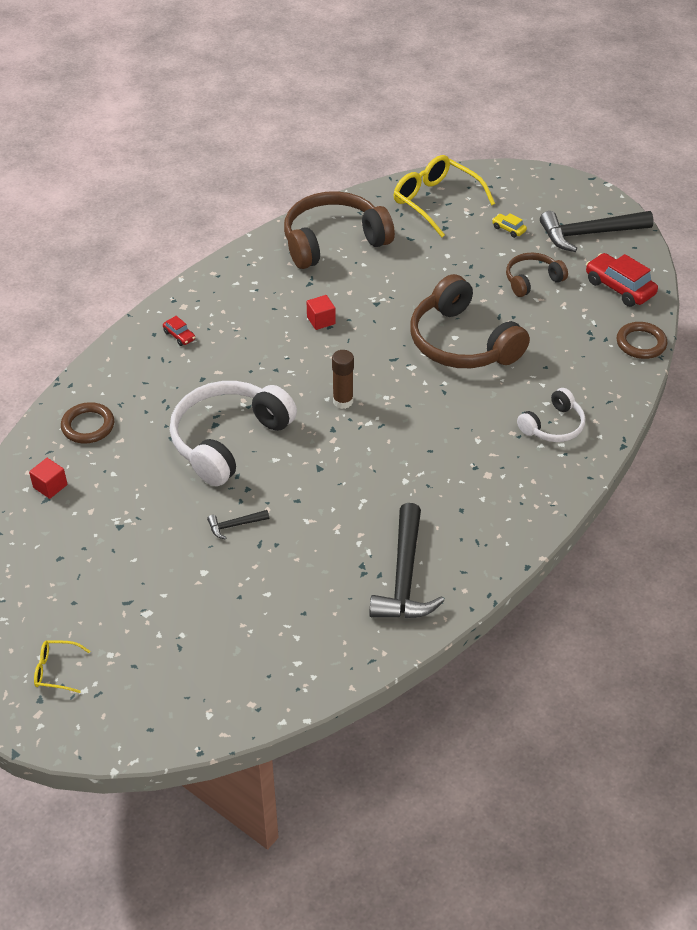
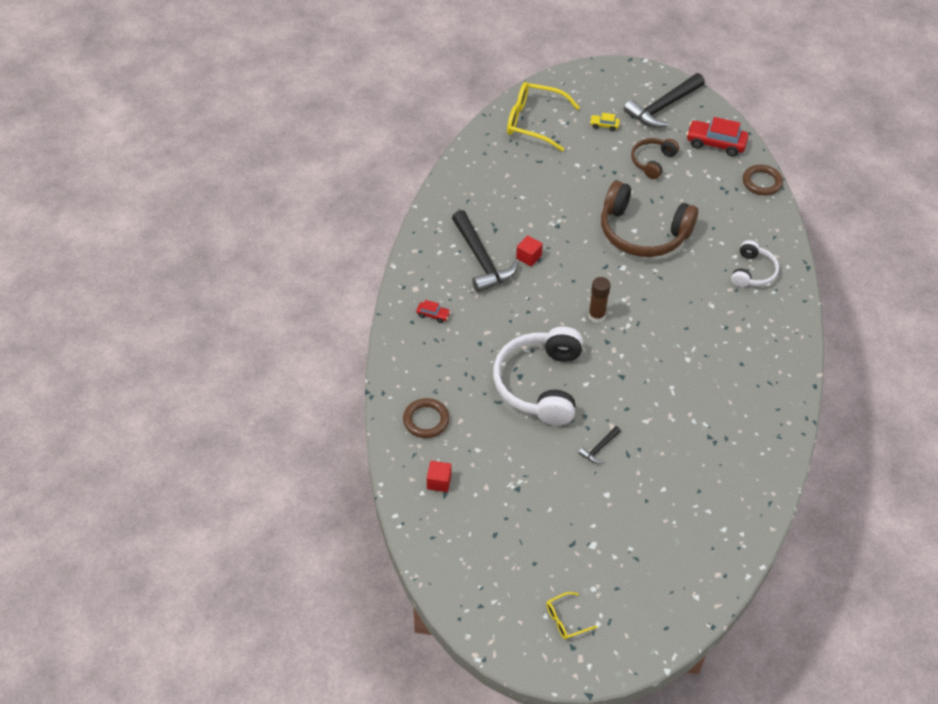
camera: 30 degrees left, 5 degrees up
(333, 241) = (485, 186): brown headphones -> none
(404, 577) = (744, 431): black hammer -> black hammer (481, 259)

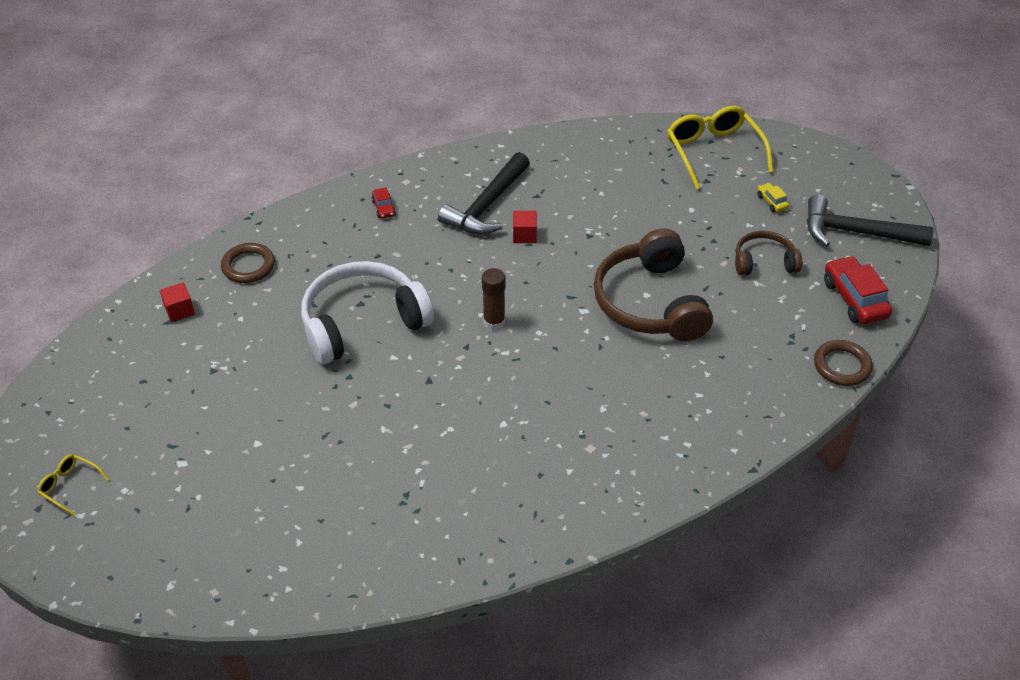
camera: 55 degrees right, 5 degrees down
(599, 448) = (314, 408): black hammer -> none
(752, 272) = (691, 421): white headphones -> none

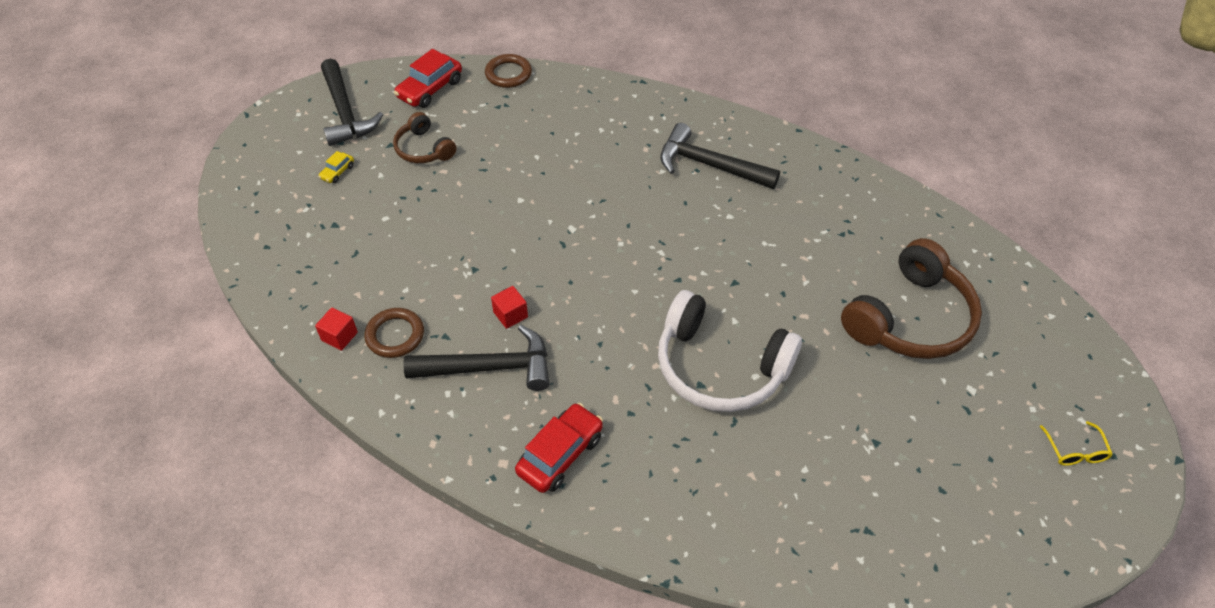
camera: 125 degrees left, 5 degrees up
(179, 311) = (847, 532): red cube -> red cube (339, 336)
(248, 266) = (740, 518): brown ring -> brown ring (395, 335)
(383, 208) = (560, 454): red car -> red car, size x2.02
(494, 322) = (635, 277): brown glue stick -> none
(580, 449) = (709, 165): none -> black hammer
(650, 302) = (527, 193): brown headphones -> brown headphones (910, 318)
(713, 152) = (284, 237): yellow glasses -> none

